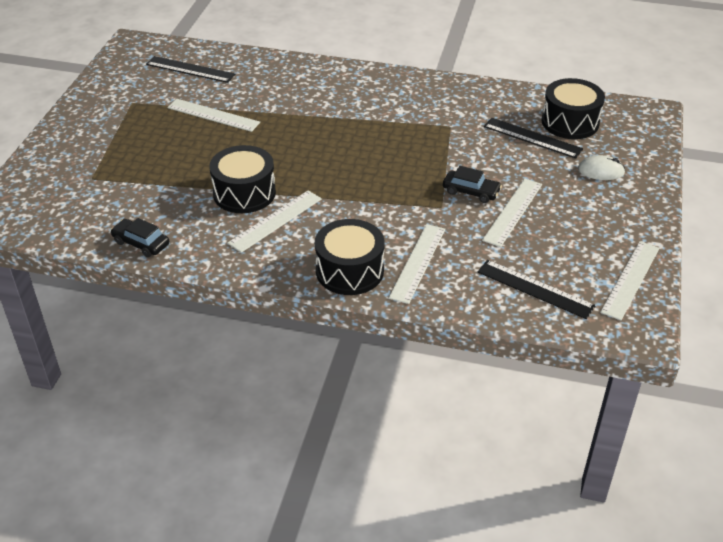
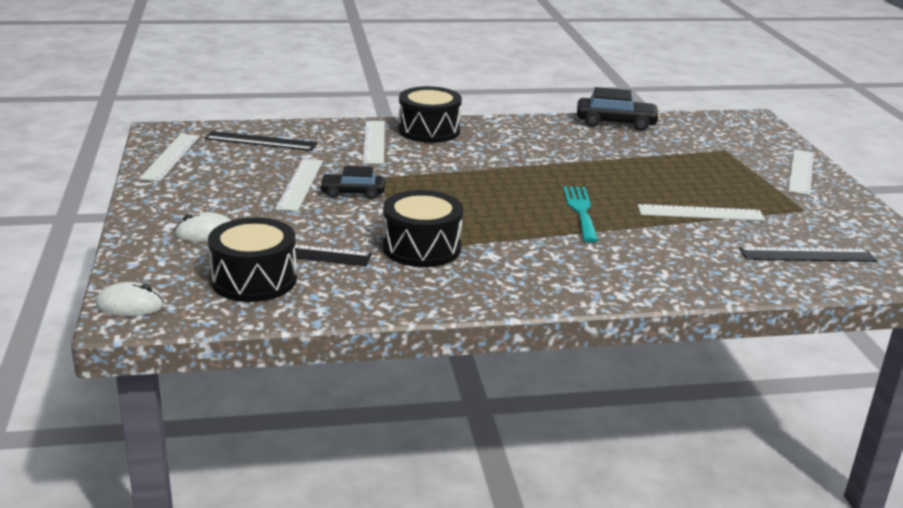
camera: 155 degrees right, 15 degrees down
(141, 243) = (615, 123): black car -> black car, size x1.51
(244, 193) = (576, 160): black drum -> black drum (421, 248)
(275, 221) = (524, 148): white ruler -> white ruler (801, 172)
(301, 135) = (580, 211): none -> turquoise fork
(651, 119) = (130, 305): none -> white mouse

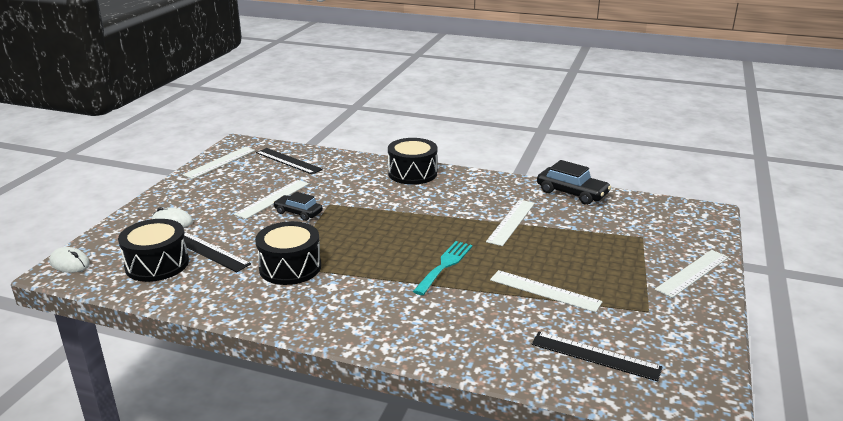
camera: 30 degrees right, 0 degrees up
(374, 142) = (362, 175): white ruler -> white ruler (511, 222)

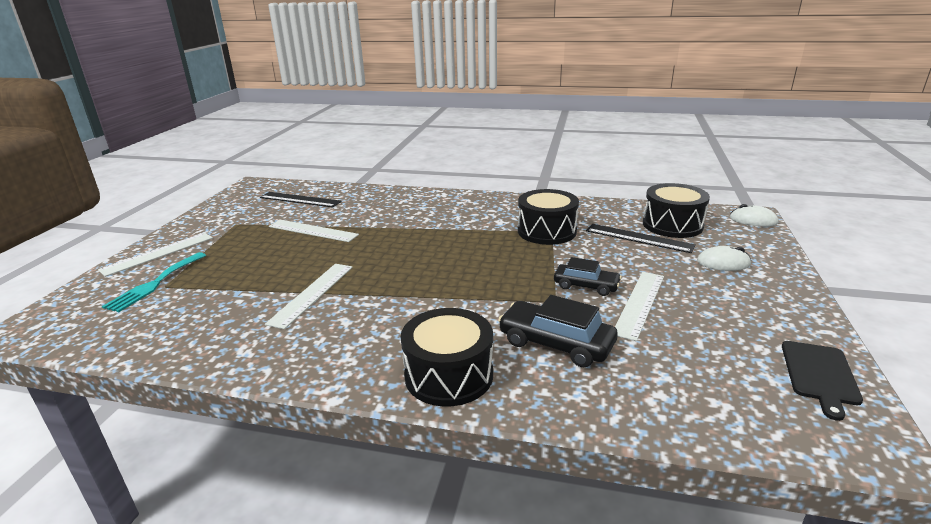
camera: 175 degrees right, 0 degrees up
(220, 162) = (819, 375): white ruler -> black cutting board
(288, 161) = (698, 390): black ruler -> none
(444, 265) = (399, 243): turquoise fork -> turquoise fork (155, 284)
(572, 193) = (192, 350): black car -> black car (556, 343)

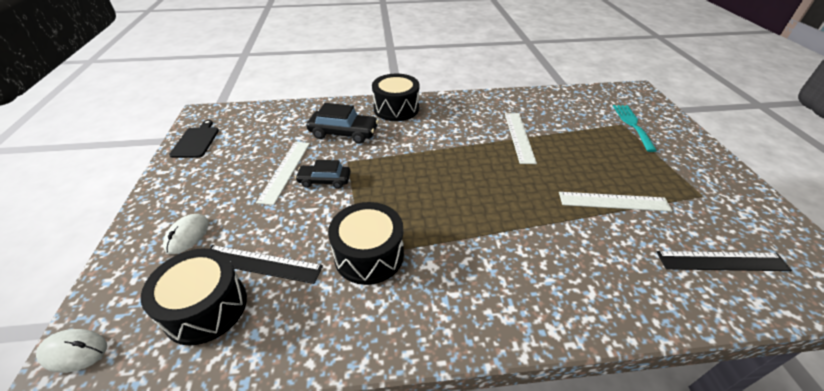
camera: 160 degrees right, 15 degrees up
(158, 253) = (688, 148): white ruler -> none
(723, 263) = (187, 235): white mouse -> white mouse turned 60 degrees counterclockwise

